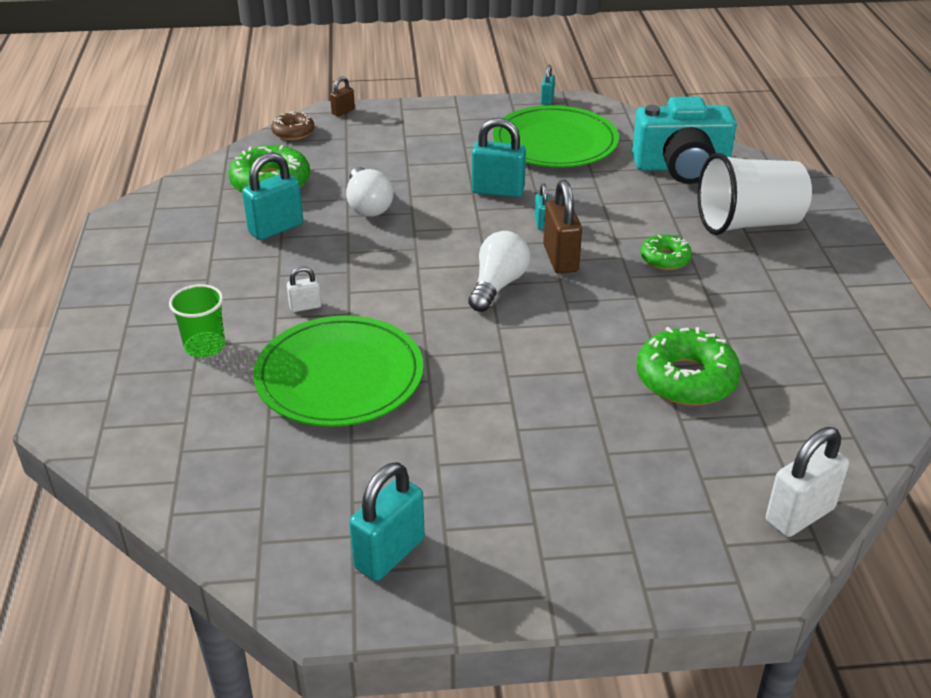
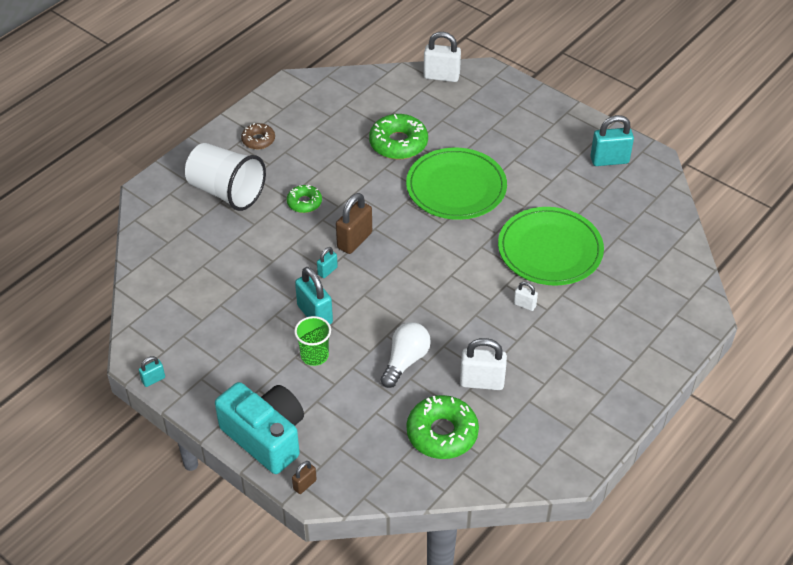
camera: 135 degrees left, 10 degrees up
(205, 346) = (601, 315): green cup -> green cup (314, 355)
(276, 228) = (482, 382): turquoise padlock -> white padlock
(293, 132) = (368, 486): brown donut -> brown donut (258, 140)
(343, 112) = (305, 484): brown padlock -> brown padlock turned 45 degrees counterclockwise
(497, 285) = (410, 247): white light bulb -> none
(555, 142) = (218, 331): green plate -> green plate (456, 187)
(681, 167) = (186, 252): turquoise camera -> turquoise camera (265, 436)

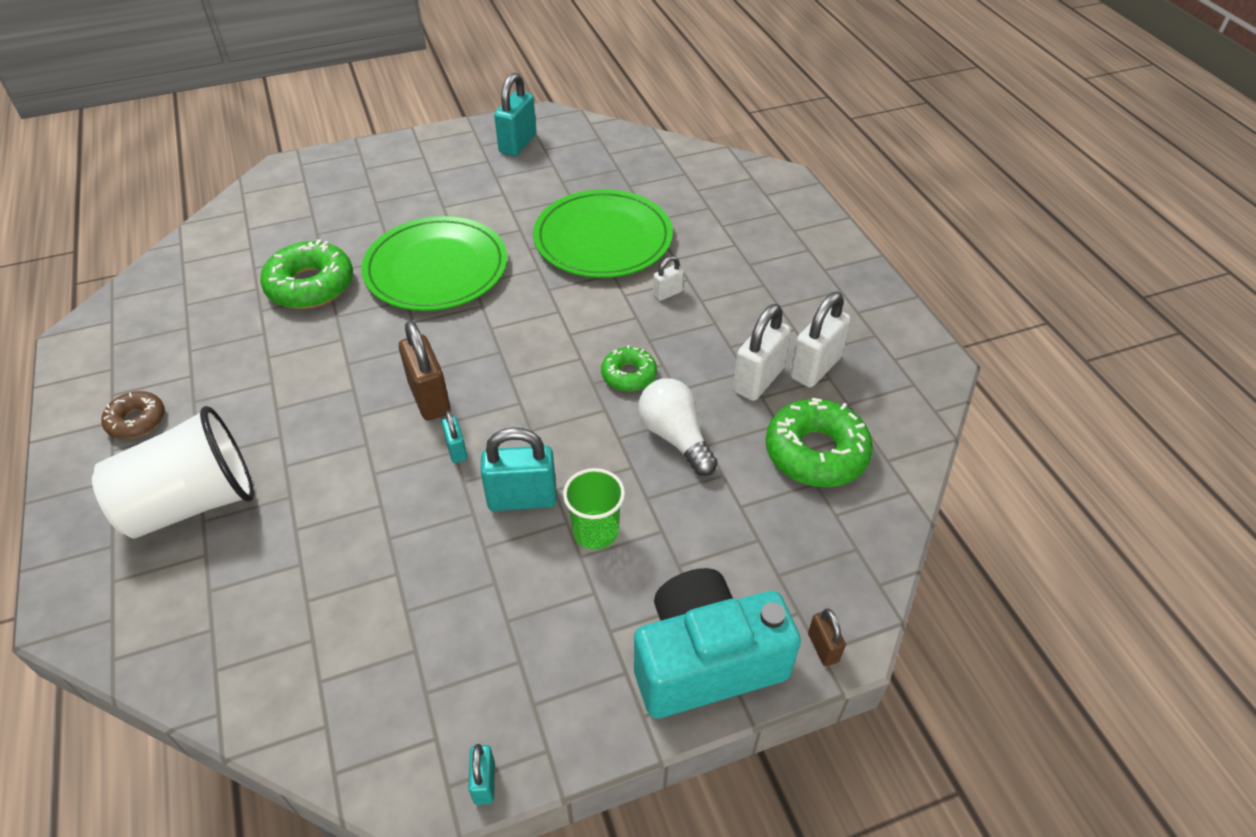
camera: 60 degrees left, 0 degrees up
(304, 202) = (310, 421): green donut -> green donut (629, 375)
(441, 76) = (248, 203): white padlock -> white padlock (815, 368)

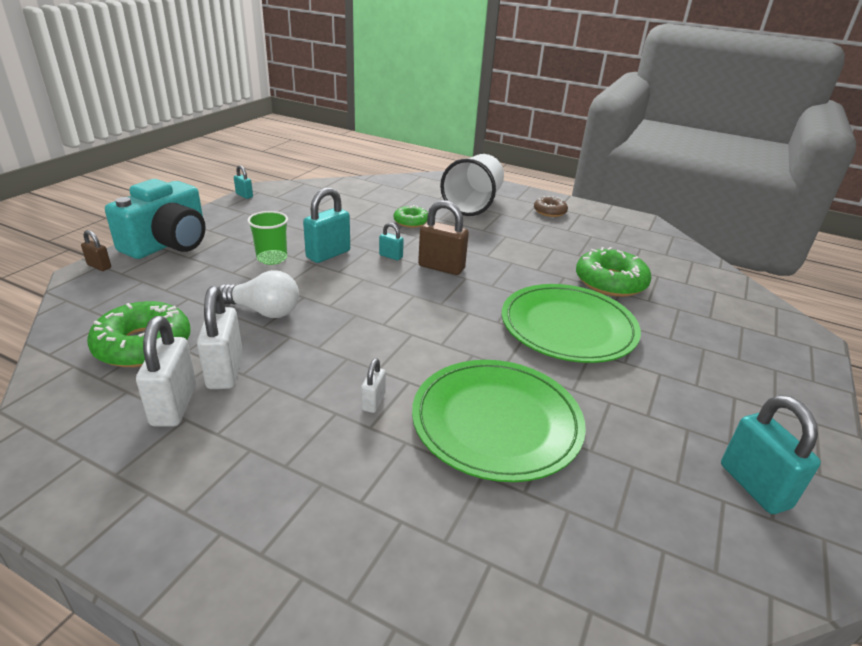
camera: 135 degrees right, 15 degrees down
(629, 375) = (335, 329): green donut -> green donut (411, 222)

